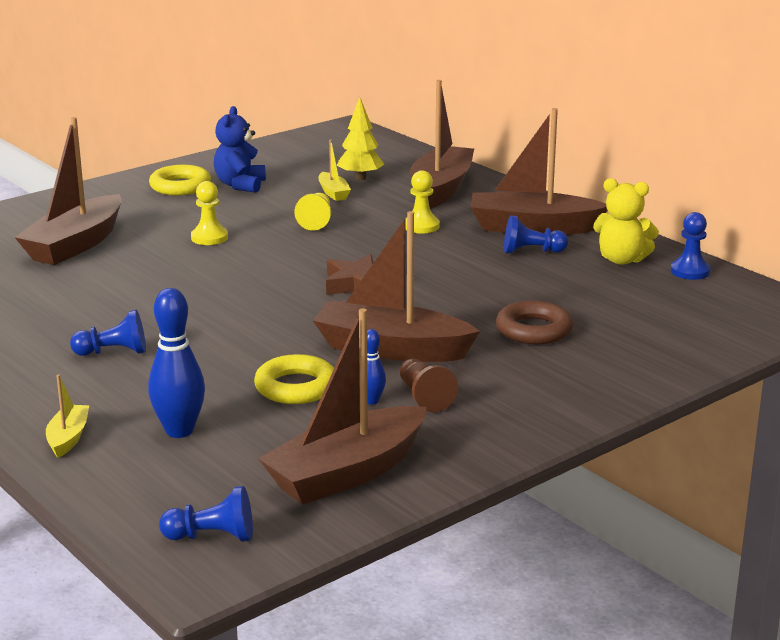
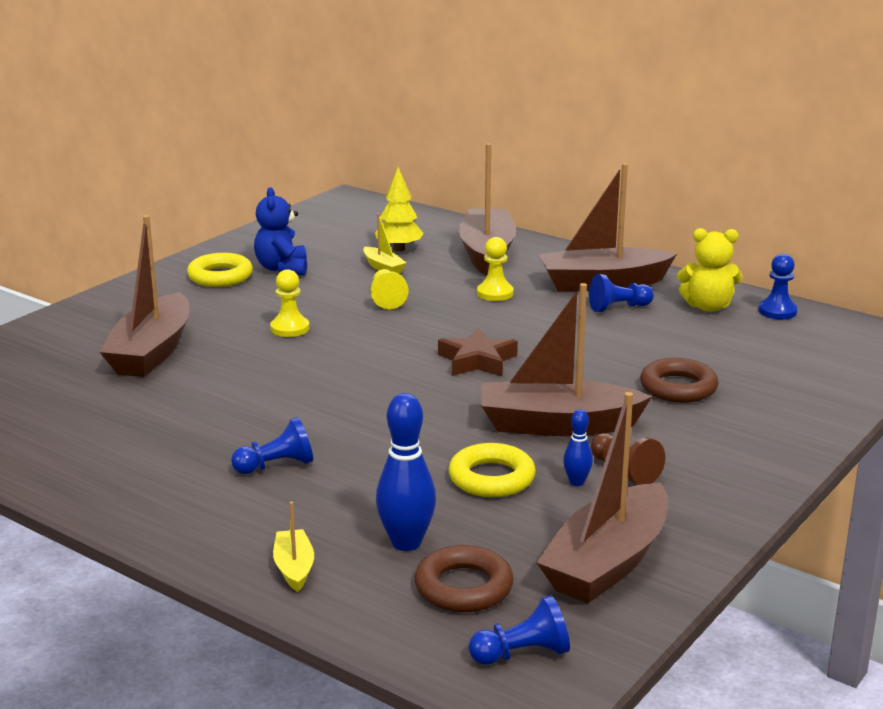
camera: 15 degrees left, 0 degrees up
(202, 475) = (463, 587): none -> brown ring

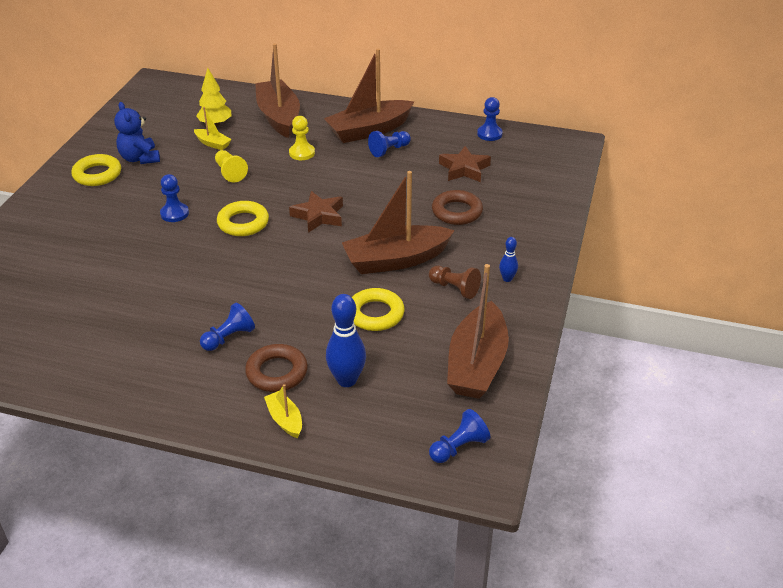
camera: 20 degrees left, 15 degrees up
(152, 352) = (84, 256): brown boat -> none
(290, 328) = (174, 213): yellow pawn -> blue pawn
(371, 352) = (243, 223): none -> yellow ring
(463, 587) = (399, 406): brown ring -> brown ring (277, 372)
(576, 482) = (429, 304): blue bowling pin -> blue bowling pin (507, 279)
(708, 307) = (445, 138): yellow teddy bear -> none
(717, 343) = (464, 169): none -> brown star

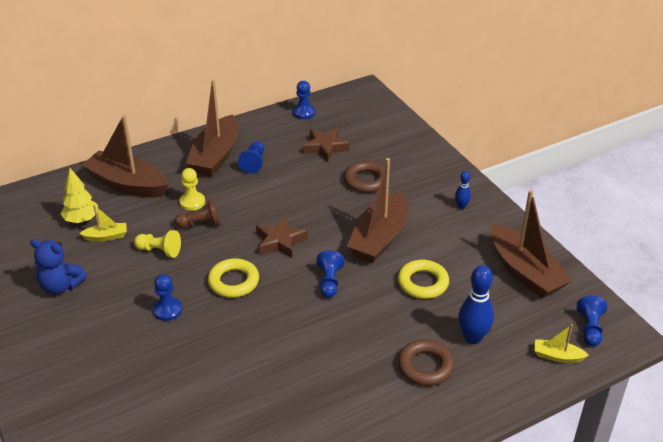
camera: 45 degrees left, 0 degrees up
(97, 174) = (43, 322): yellow ring -> none
(229, 338) = (358, 368): blue pawn -> blue pawn (329, 282)
(285, 419) = (478, 391): yellow boat -> yellow boat (557, 356)
(454, 288) = (442, 233): brown pawn -> brown pawn (200, 224)

